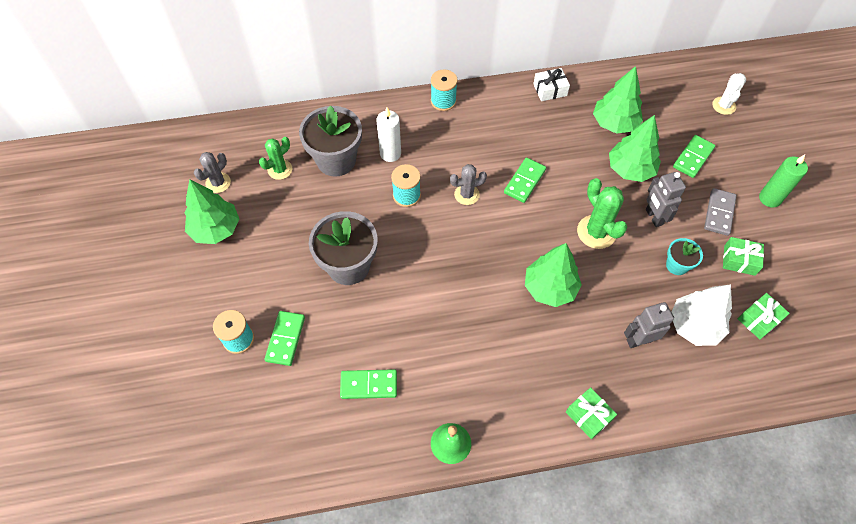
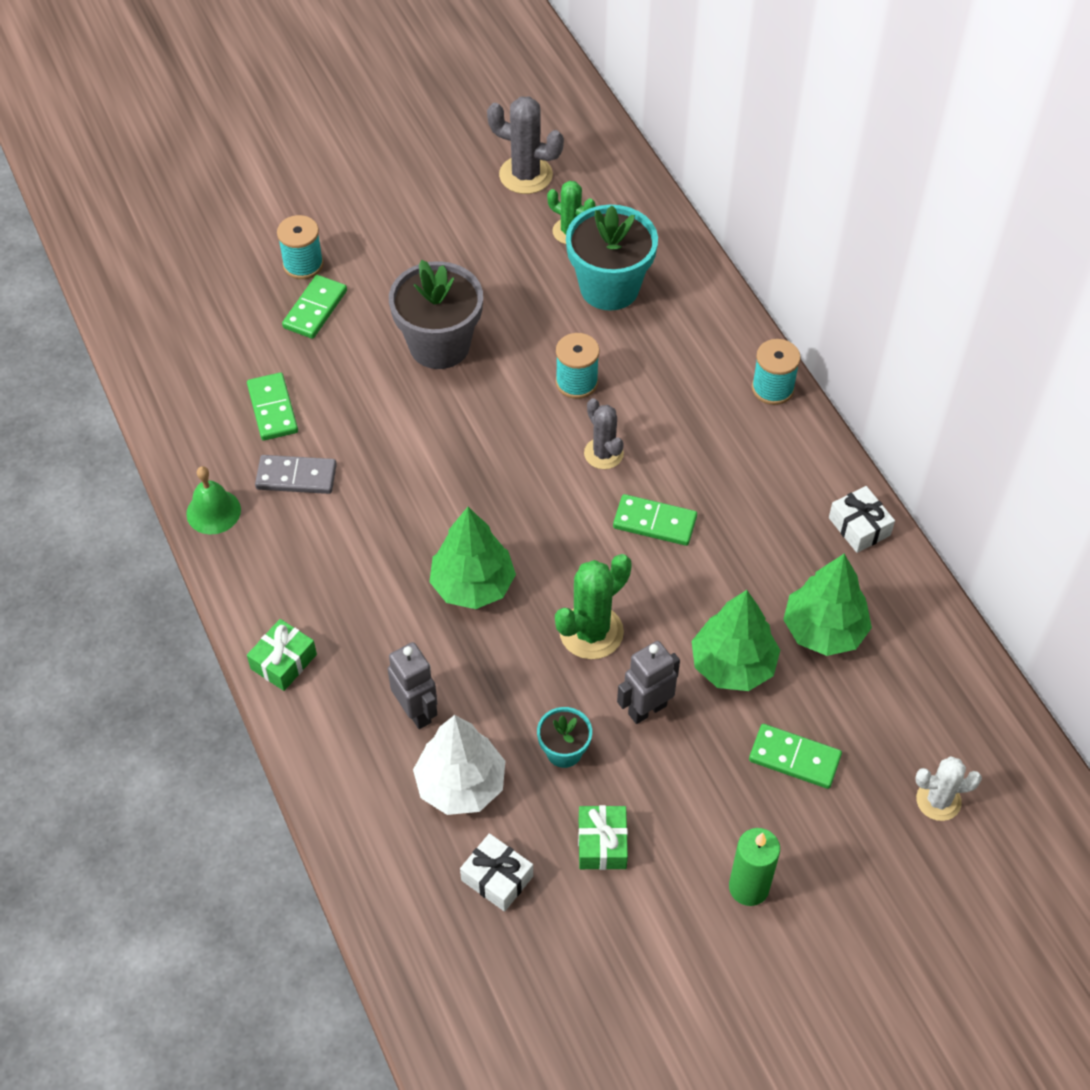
camera: 75 degrees right, 5 degrees down
(216, 229) = (453, 195): green tree -> none
(218, 183) = (525, 175): grey cactus -> grey cactus, size x1.51
(285, 339) = (315, 309): green domino -> green domino turned 60 degrees counterclockwise
(336, 160) = (609, 287): grey flower pot -> turquoise flower pot
(390, 153) = (645, 346): white candle -> none
(719, 213) = (688, 807): grey domino -> grey domino (296, 477)
(759, 319) = (497, 878): green gift -> white gift

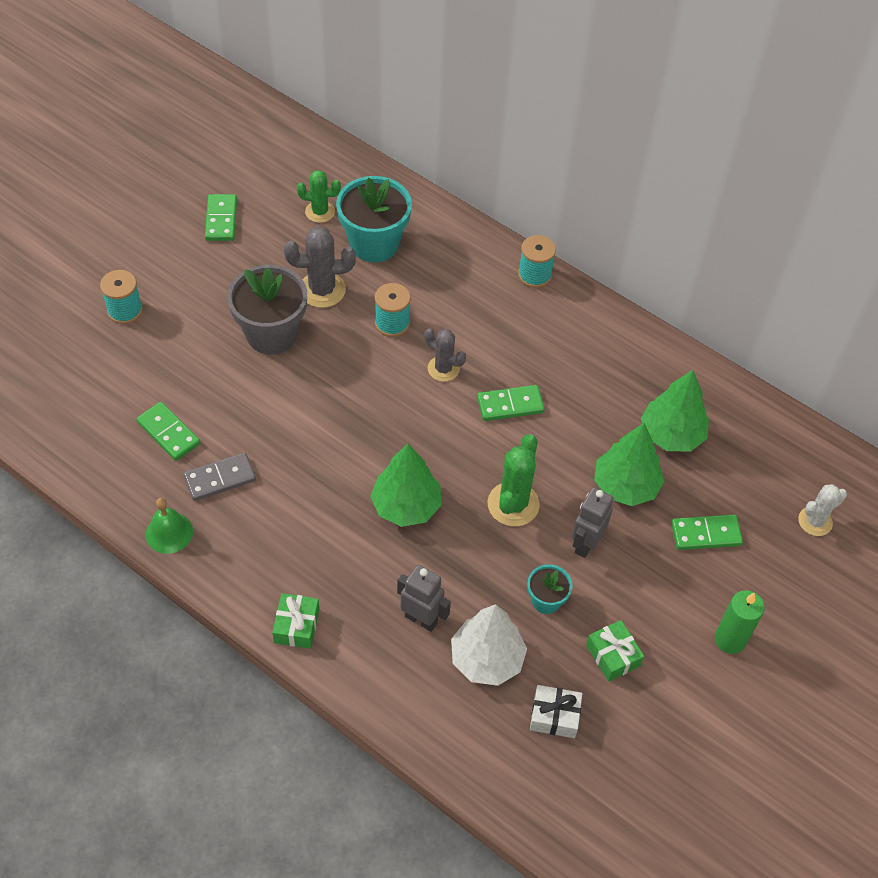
camera: 30 degrees left, 0 degrees up
(315, 309) = (156, 342): green domino -> green domino (221, 219)
(525, 175) = (260, 180): grey cactus -> grey cactus (322, 290)
(859, 526) = (651, 351): white gift -> none

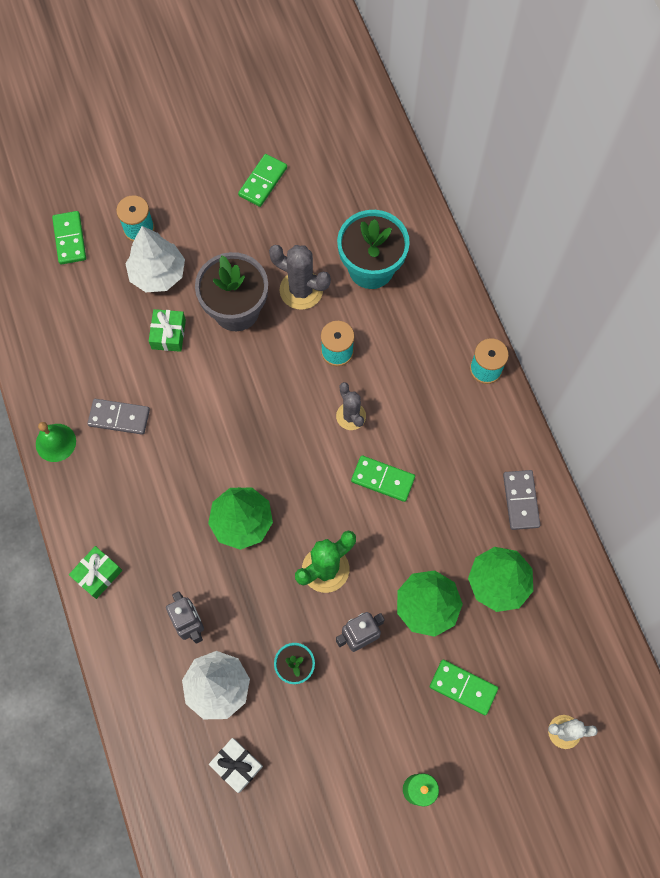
camera: 35 degrees right, 15 degrees up
(168, 433) = (106, 356): green domino -> green domino (69, 239)
(171, 339) = (158, 274): none -> white tree
(320, 212) = (346, 214): green cactus -> none
(613, 655) = (315, 744): green gift -> green gift (168, 334)
(641, 361) = (521, 500): none -> grey domino

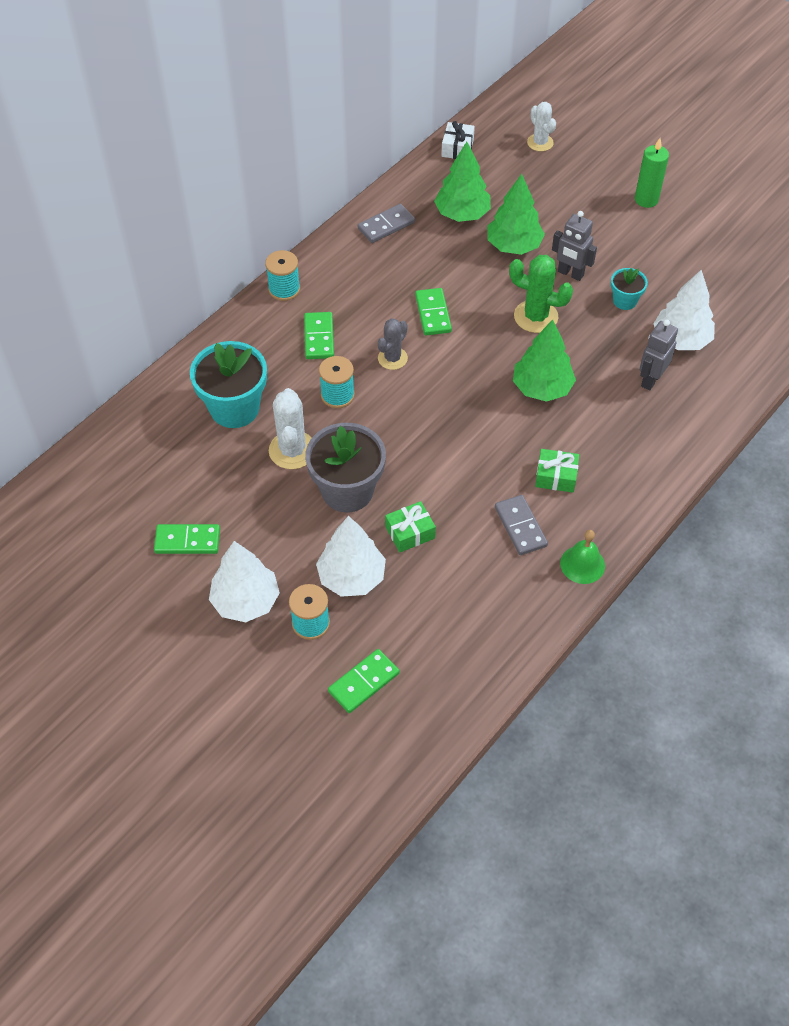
camera: 120 degrees left, 15 degrees down
(97, 574) = (667, 464): green gift -> green gift (556, 476)
(186, 196) = (246, 601): none -> white tree
(237, 765) = (723, 302): white gift -> white gift (457, 148)
(301, 290) = (292, 450): grey cactus -> white cactus
(463, 687) = (555, 203): green domino -> green domino (319, 337)

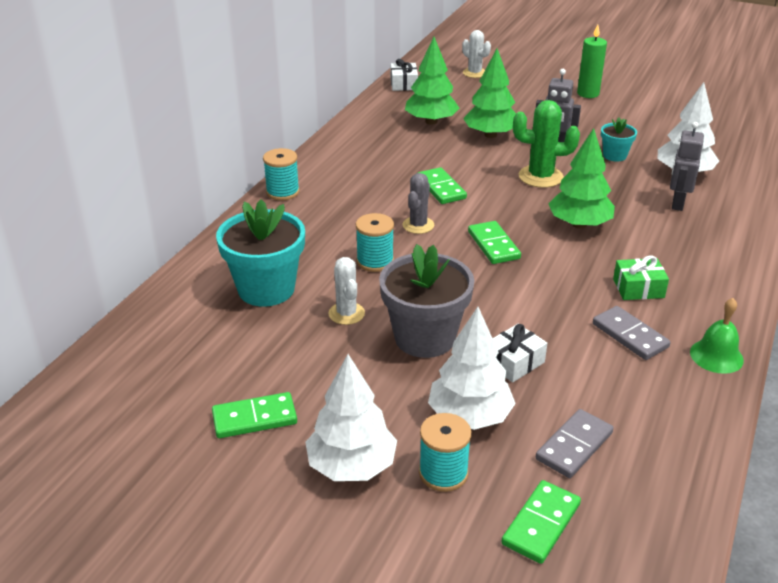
camera: 15 degrees left, 20 degrees down
(292, 450) = (346, 313): white cactus -> white cactus, size x0.66
(319, 337) = (334, 221): green domino -> green domino (493, 245)
(386, 225) = (363, 137): grey domino -> grey domino (574, 446)
(410, 532) = (514, 362): green gift -> white gift

